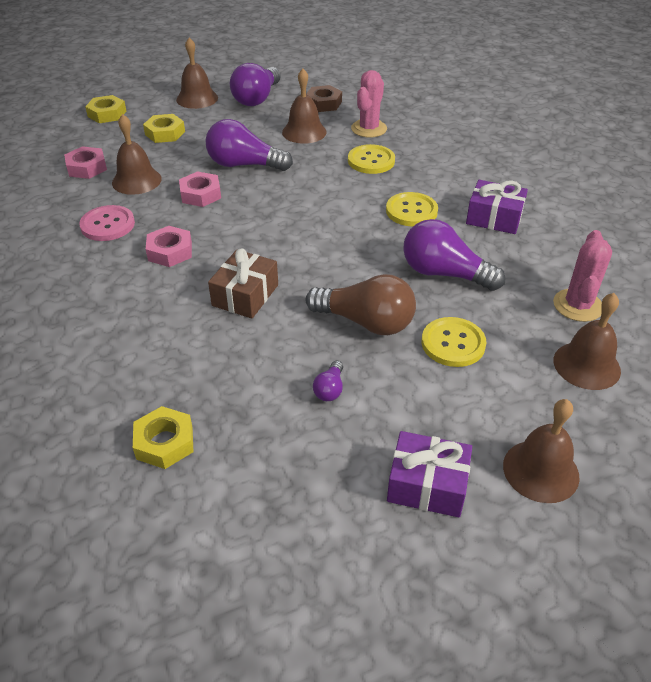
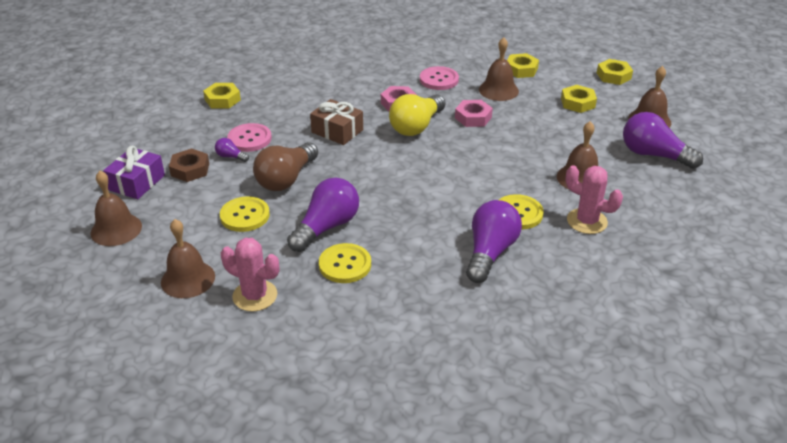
camera: 100 degrees right, 5 degrees down
(87, 167) = (521, 70): pink nut -> yellow nut
(225, 232) = (416, 126): none -> yellow light bulb
(244, 165) = (518, 140): purple light bulb -> purple light bulb (490, 252)
(279, 379) = (249, 139): none -> pink button
(323, 103) = (646, 197): brown nut -> brown nut (190, 169)
(411, 211) = (423, 225): yellow button -> yellow button (345, 265)
(494, 218) = (399, 276): purple gift -> none

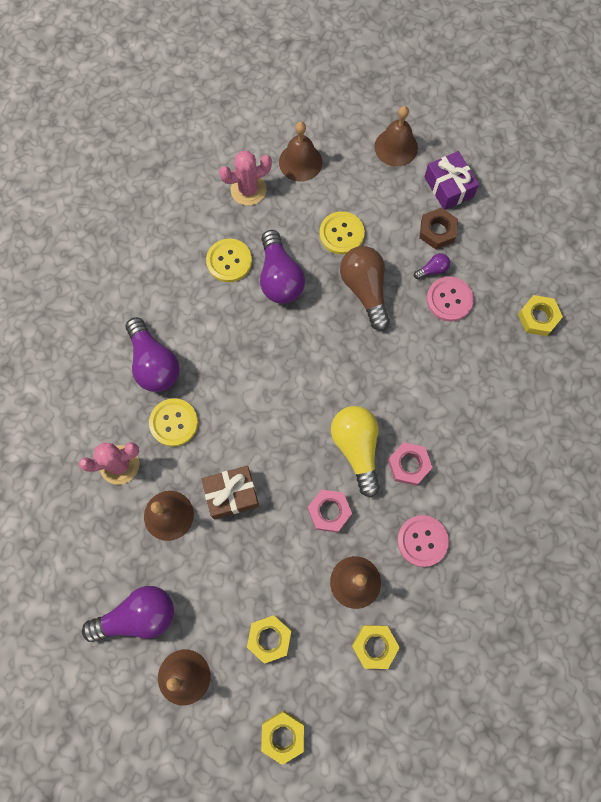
camera: 130 degrees right, 35 degrees up
(337, 131) = (404, 376): brown gift -> brown gift (231, 494)

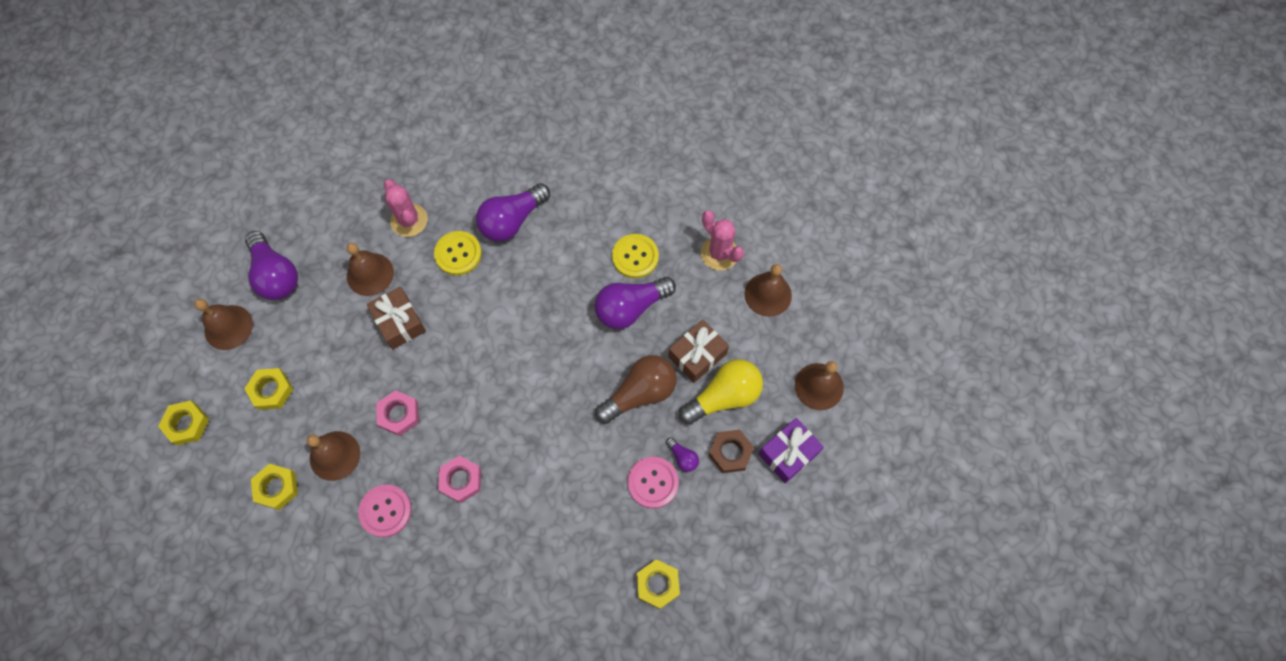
camera: 75 degrees right, 5 degrees down
(341, 234) = (697, 355): yellow button -> brown gift
(356, 448) = (467, 425): yellow light bulb -> yellow light bulb (723, 397)

